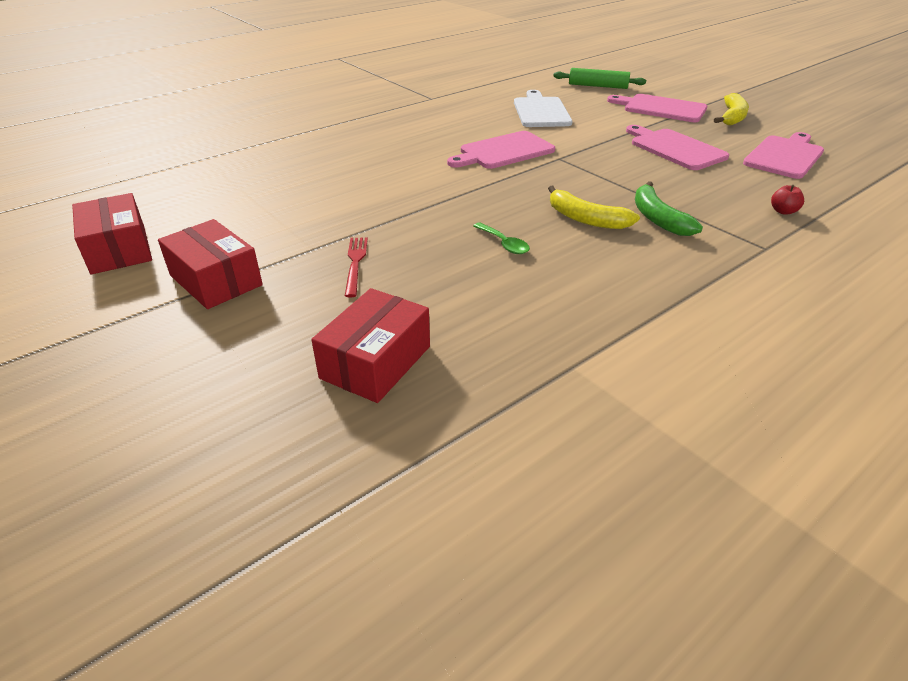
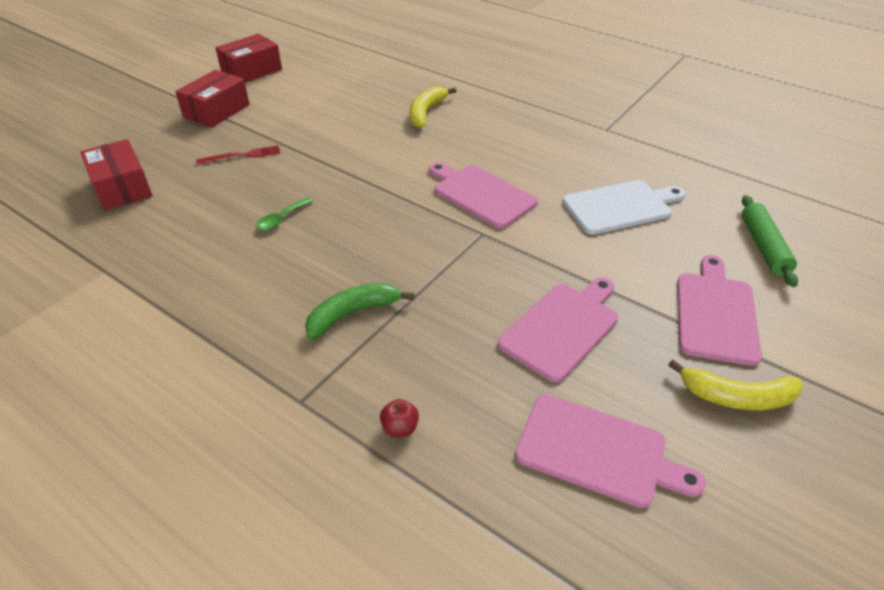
camera: 75 degrees right, 5 degrees up
(376, 362) = (121, 187): red box -> red box turned 45 degrees clockwise
(585, 219) = (339, 262): yellow banana -> yellow banana (426, 112)

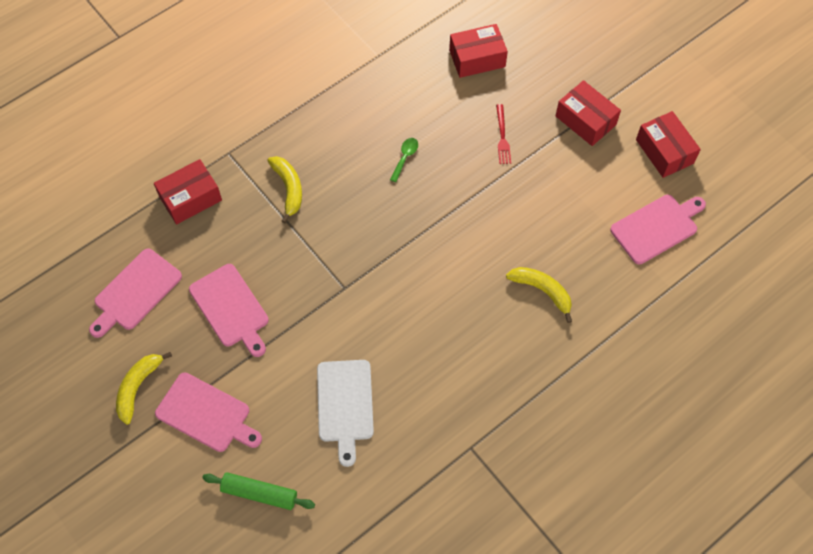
camera: 105 degrees right, 20 degrees up
(282, 219) = (405, 158): green spoon -> green spoon turned 60 degrees clockwise
(352, 313) = (289, 189): green banana -> yellow banana
(400, 428) = (190, 198): red apple -> red box
(481, 194) = (395, 301): pink cutting board -> pink cutting board (657, 227)

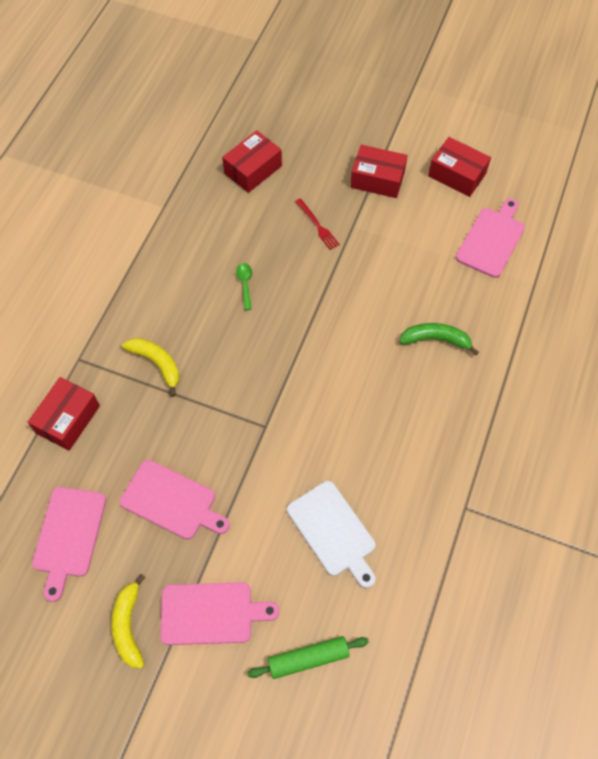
camera: 30 degrees left, 0 degrees up
(542, 291) = (436, 339): yellow banana -> green banana

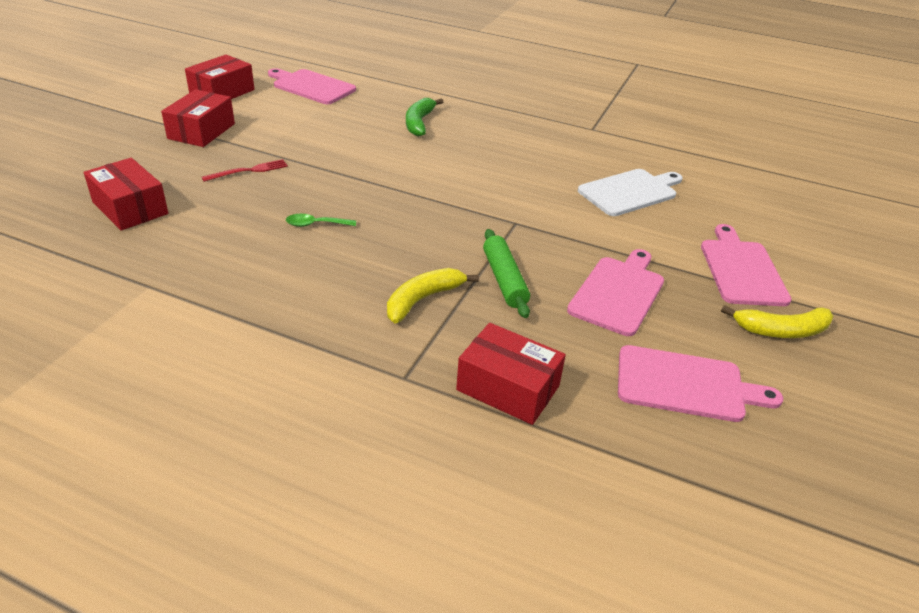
camera: 90 degrees left, 25 degrees down
(308, 658) = (760, 215): green rolling pin -> green rolling pin (504, 280)

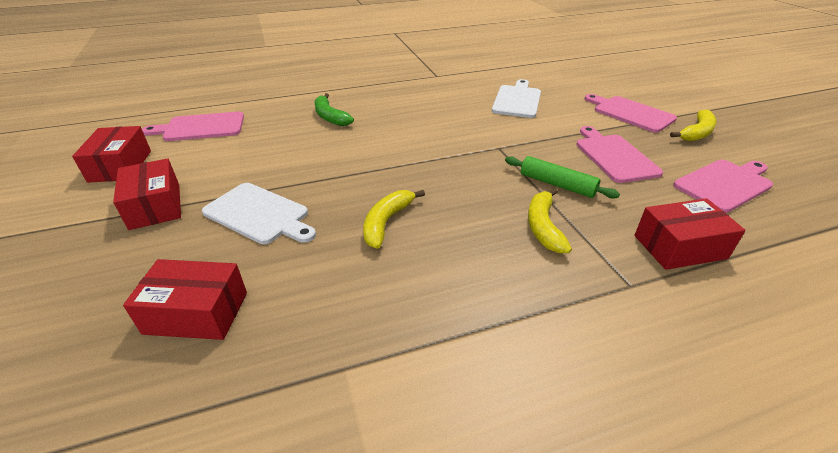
camera: 40 degrees left, 0 degrees up
(248, 171) = (259, 214): red fork -> white cutting board
(316, 224) = (386, 222): green spoon -> yellow banana

